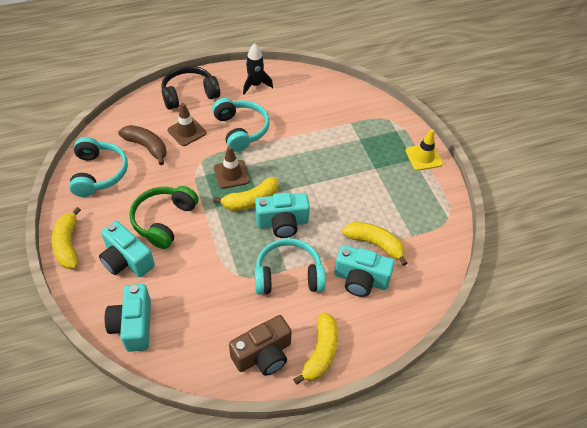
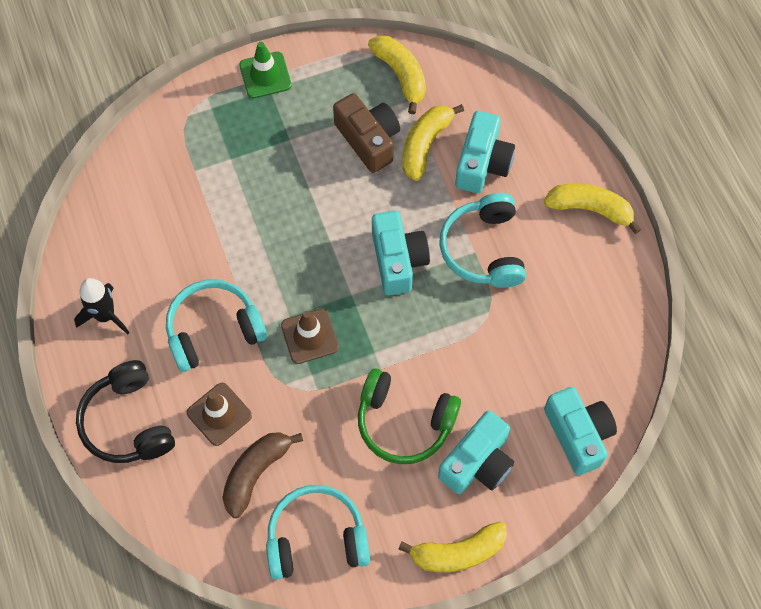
camera: 90 degrees left, 15 degrees up
(133, 325) = (578, 434): turquoise camera -> turquoise camera turned 105 degrees counterclockwise
(251, 200) = (359, 305): yellow banana -> yellow banana (401, 75)
(263, 355) = (600, 273): brown camera -> brown camera (368, 139)
(424, 157) = (265, 75): yellow traffic cone -> green traffic cone

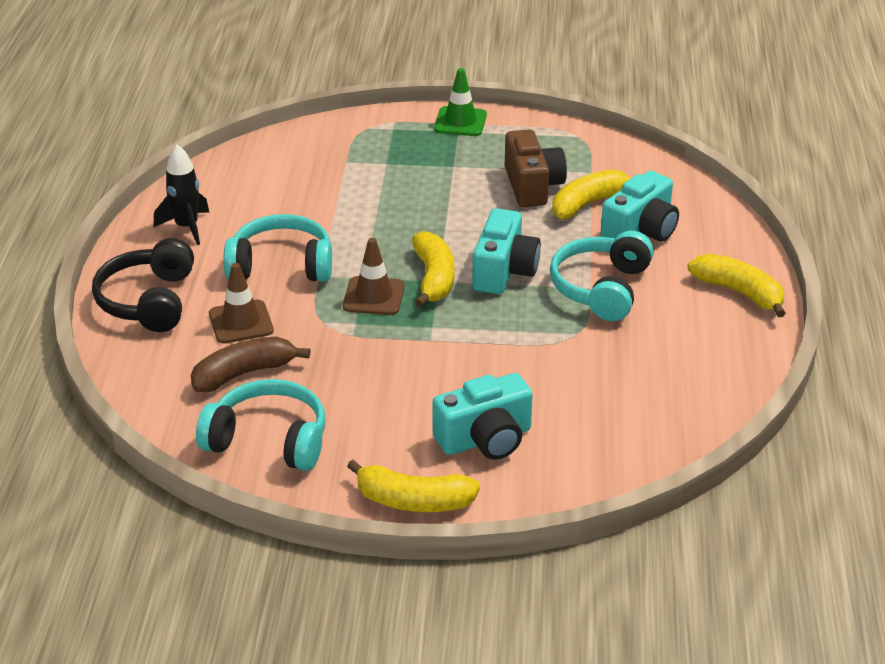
camera: 25 degrees right, 30 degrees down
(401, 75) = (596, 154): yellow banana -> yellow banana (434, 278)
(404, 422) = (426, 385): green headphones -> none
(578, 434) = (616, 453): turquoise camera -> none

